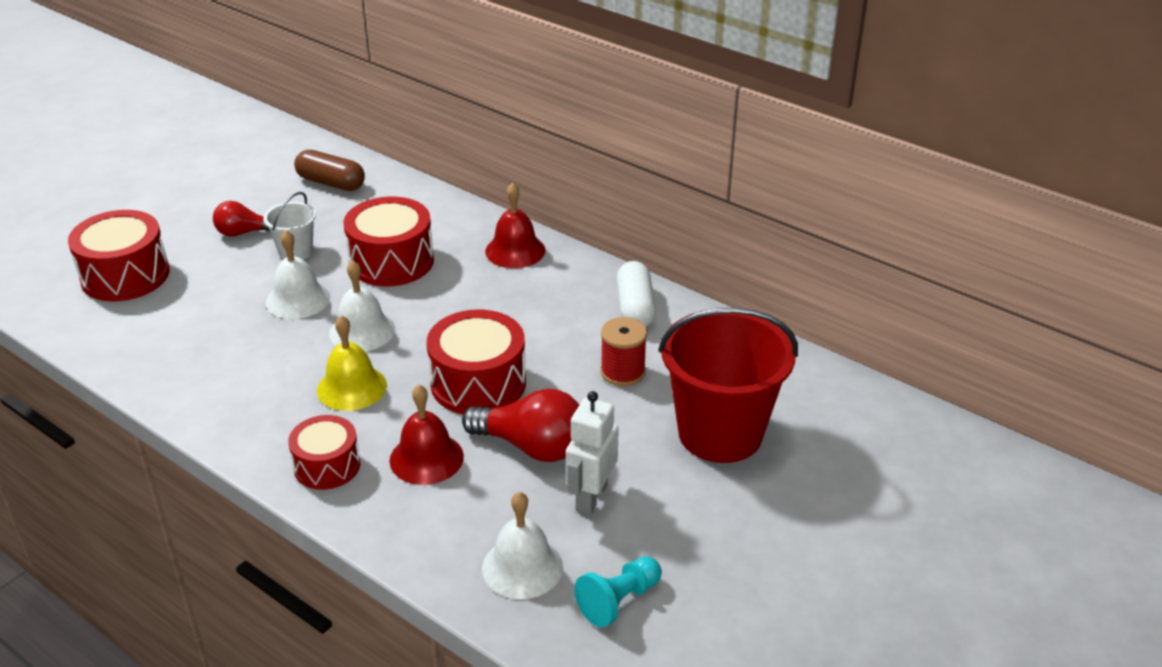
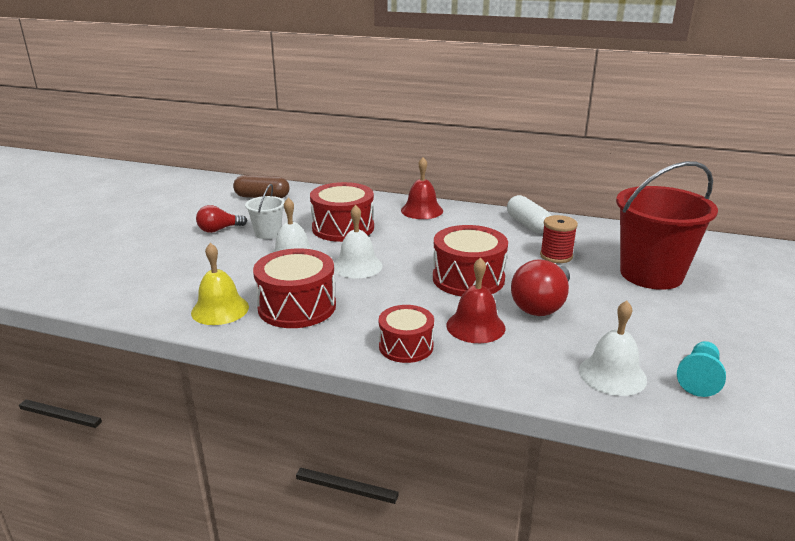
camera: 20 degrees left, 10 degrees down
(125, 275) = (142, 266): red drum -> red drum (297, 307)
(351, 387) = (380, 297): yellow bell -> yellow bell (220, 309)
(532, 447) = (541, 305): red light bulb -> red light bulb turned 120 degrees clockwise
(591, 497) = (612, 324): white robot -> none

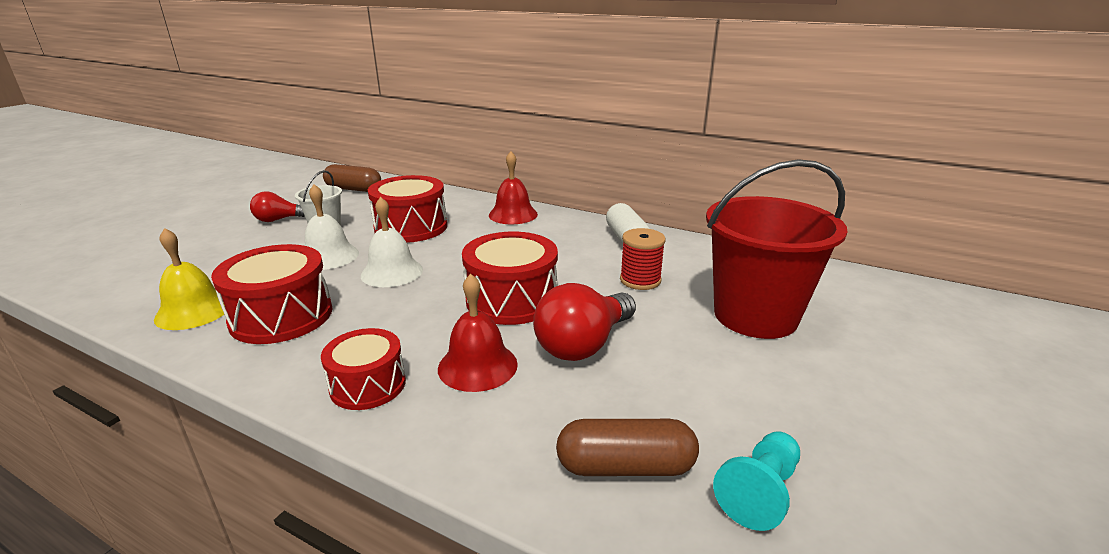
camera: 10 degrees right, 0 degrees up
(612, 374) = (625, 466): white bell -> brown capsule

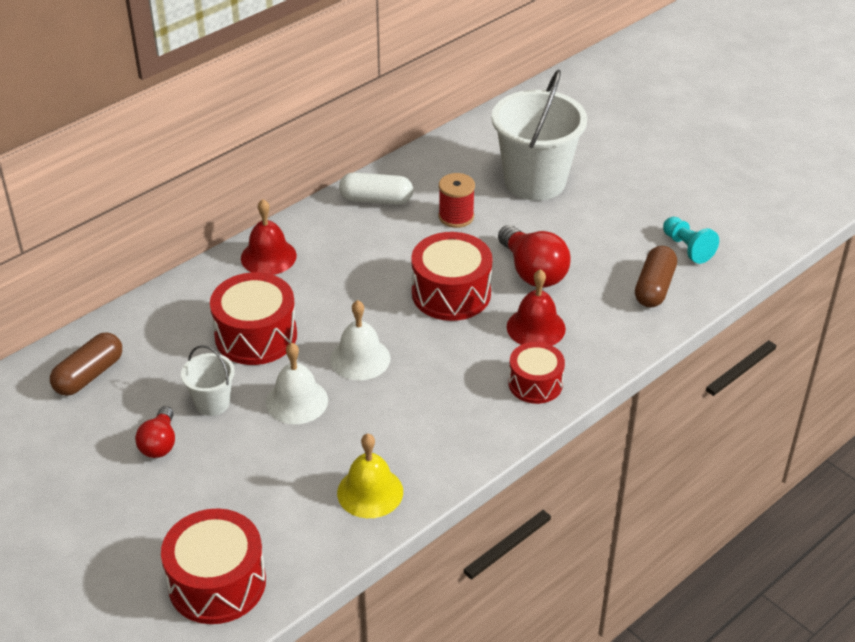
camera: 70 degrees left, 15 degrees up
(281, 316) = (410, 432): red drum -> red drum (217, 583)
(755, 315) = (535, 181): red bucket -> white bucket

